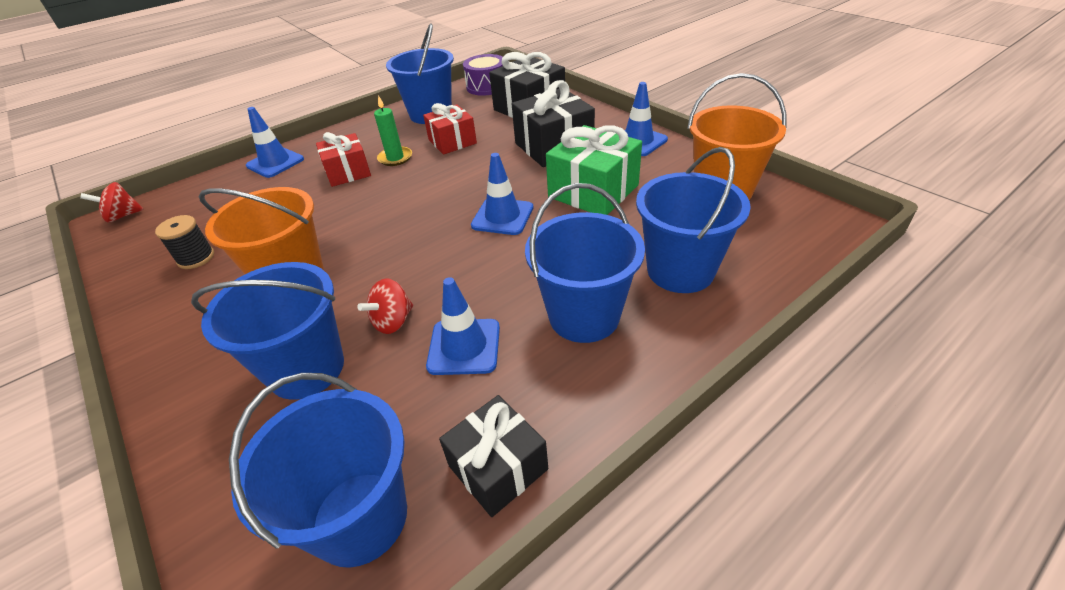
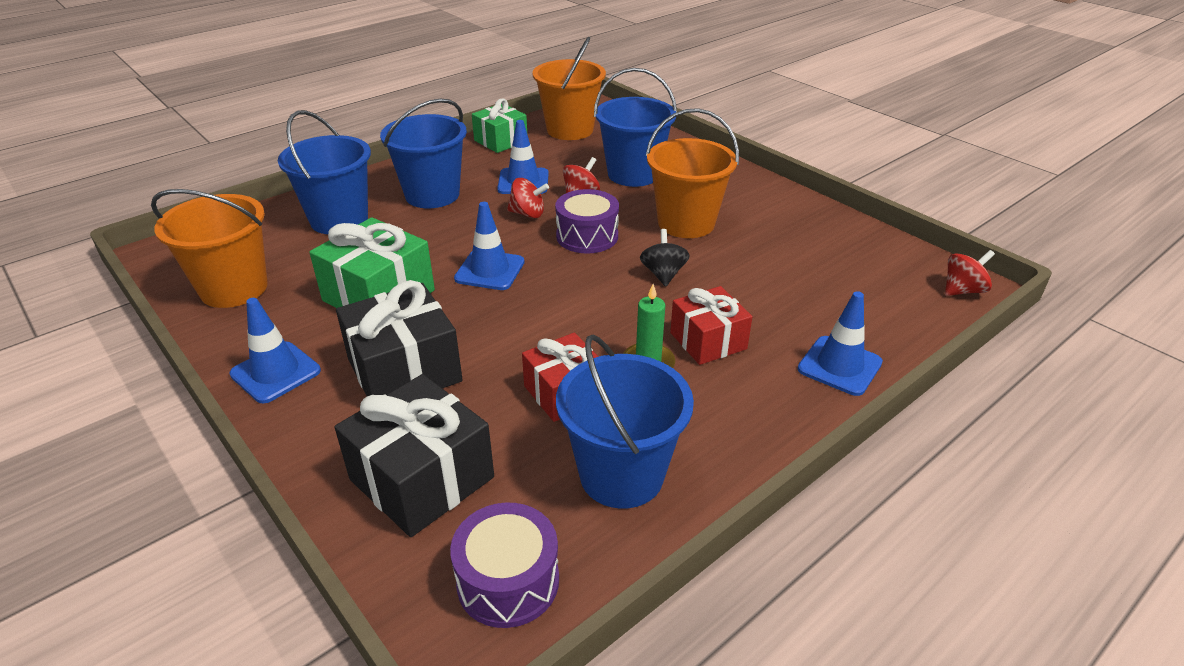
camera: 175 degrees right, 5 degrees down
(196, 258) = (804, 243): black spool -> none
(350, 220) = (663, 274): none -> black spinning top
(360, 517) = (570, 130): blue bucket -> orange bucket
(404, 258) = (587, 236): none -> purple drum
(462, 287) = (528, 214): none -> red spinning top
(498, 467) = (500, 141): black gift -> green gift

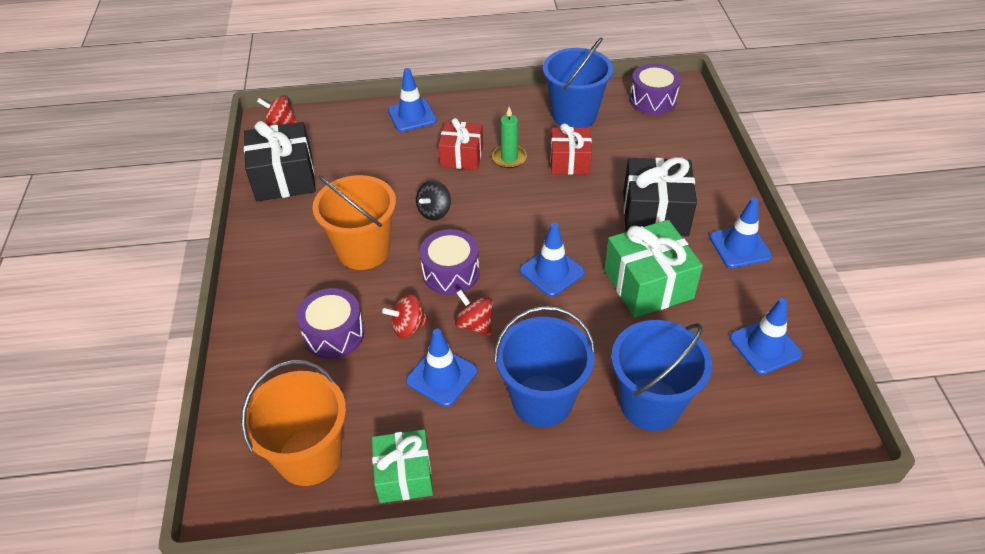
camera: 145 degrees left, 10 degrees up
(234, 288) = (765, 346): orange bucket -> blue traffic cone
(422, 478) = (671, 150): black gift -> black gift (284, 178)
(633, 174) = (334, 334): blue bucket -> purple drum

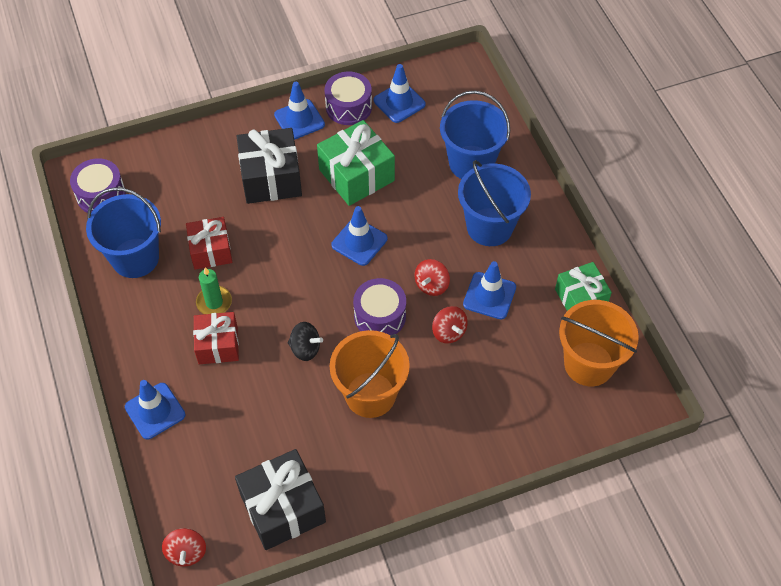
camera: 105 degrees left, 10 degrees up
(334, 334) = (473, 386): purple drum -> purple drum (348, 107)

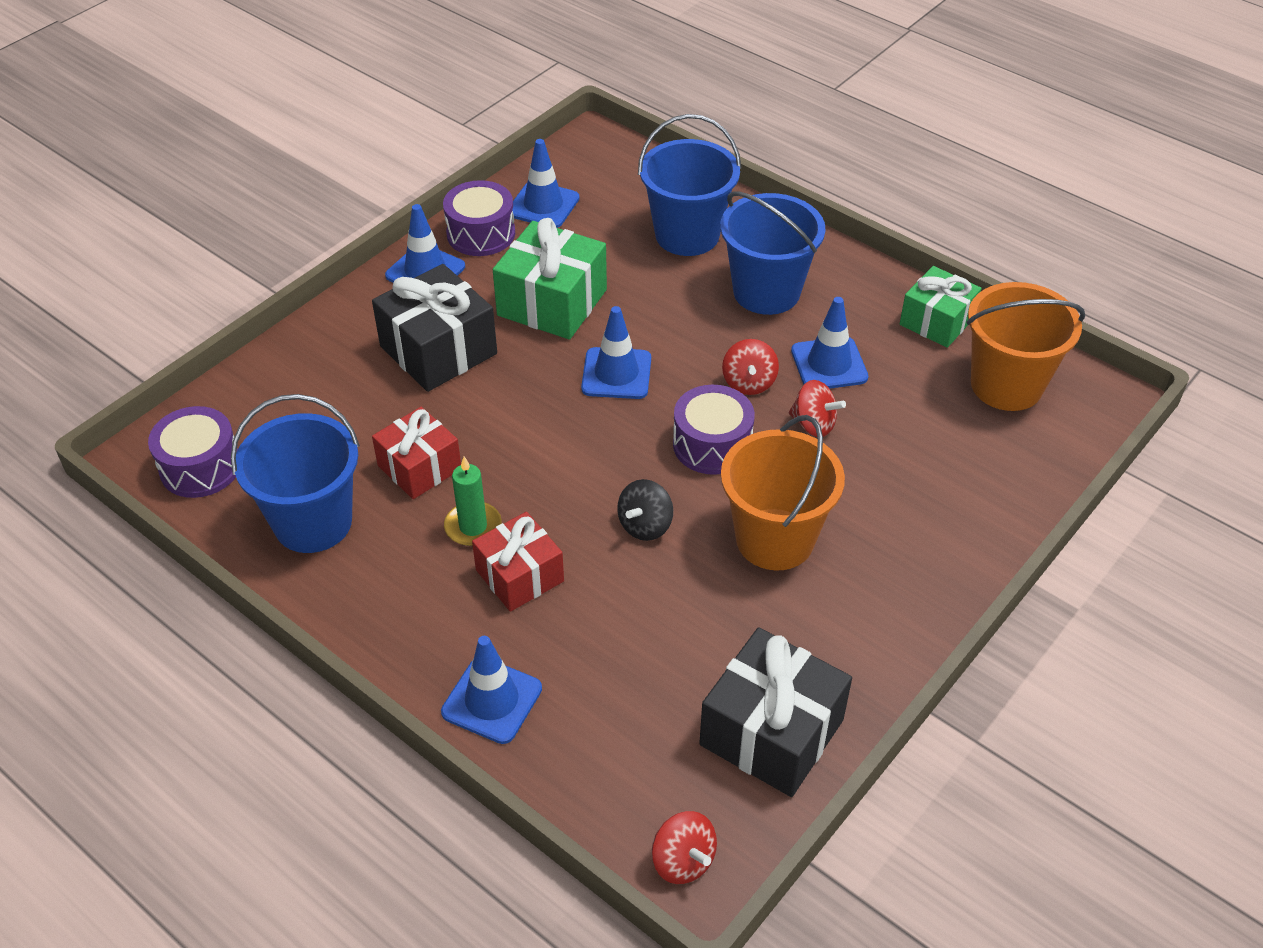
camera: 30 degrees left, 10 degrees down
(305, 349) = (645, 525): black spinning top -> black spinning top turned 135 degrees clockwise

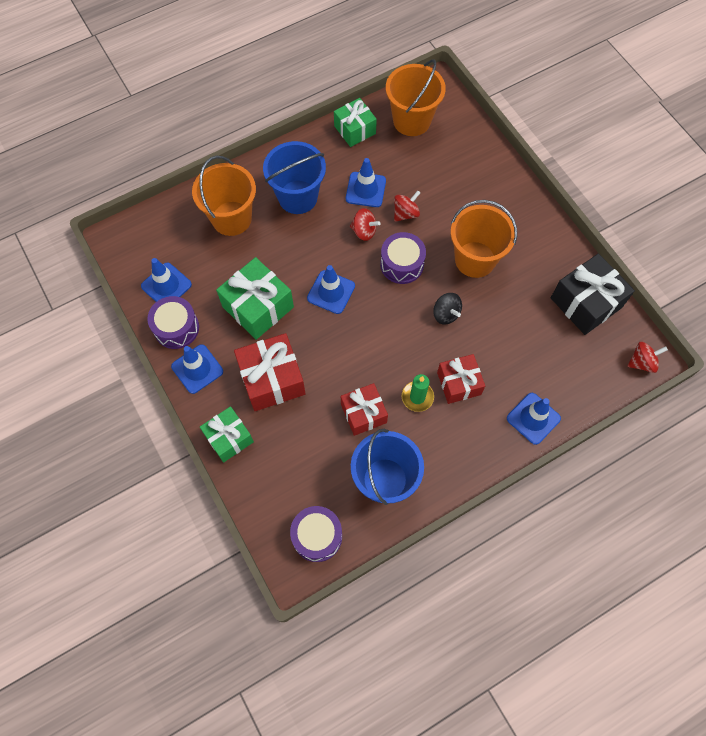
camera: 70 degrees left, 20 degrees up
(329, 332) = (229, 438): none -> green gift
(438, 350) = (272, 379): black gift -> red gift
(687, 235) = (231, 218): blue bucket -> orange bucket

